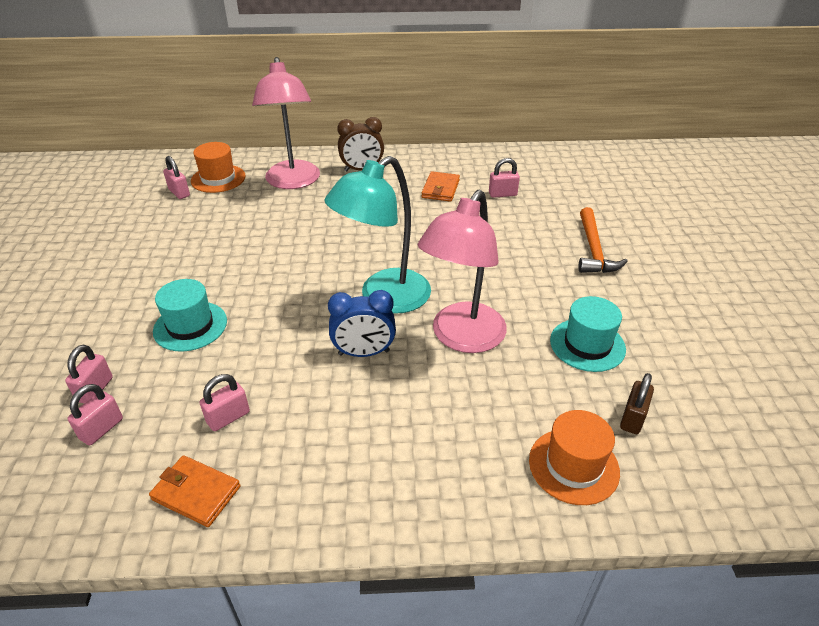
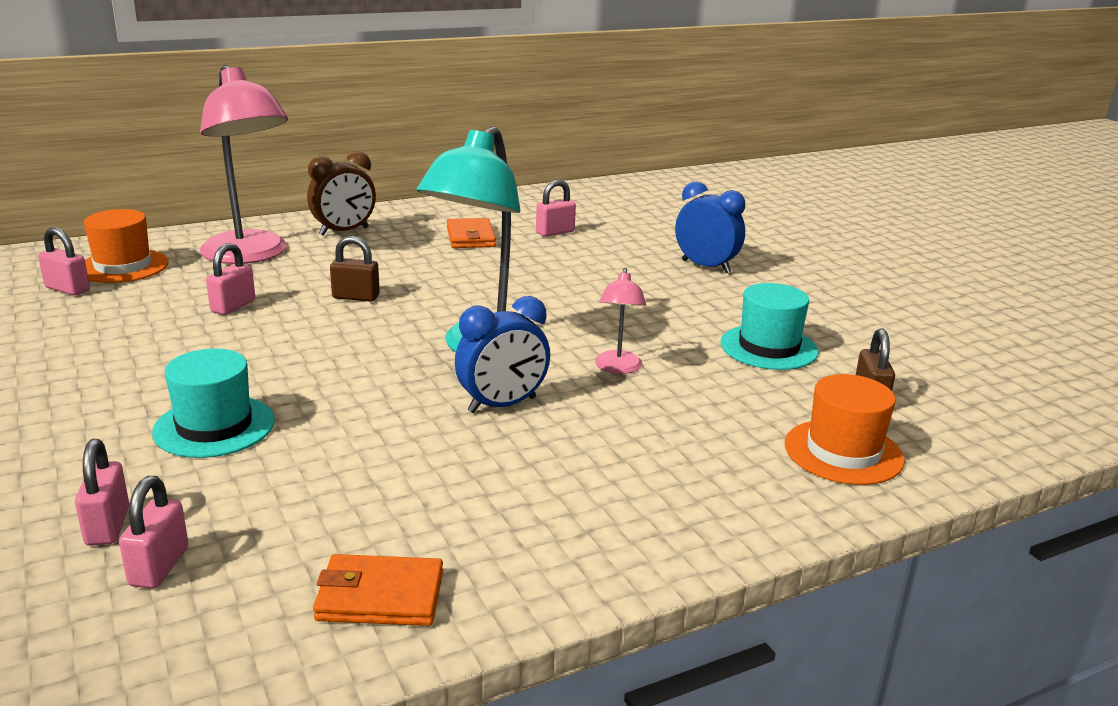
camera: 25 degrees left, 15 degrees down
(228, 417) = (361, 508): pink padlock -> pink padlock (233, 306)
(333, 232) = (356, 297): none -> brown padlock
(462, 338) = (618, 368): pink lamp -> pink lamp, size x0.46
(593, 250) = (706, 267): orange hammer -> blue clock

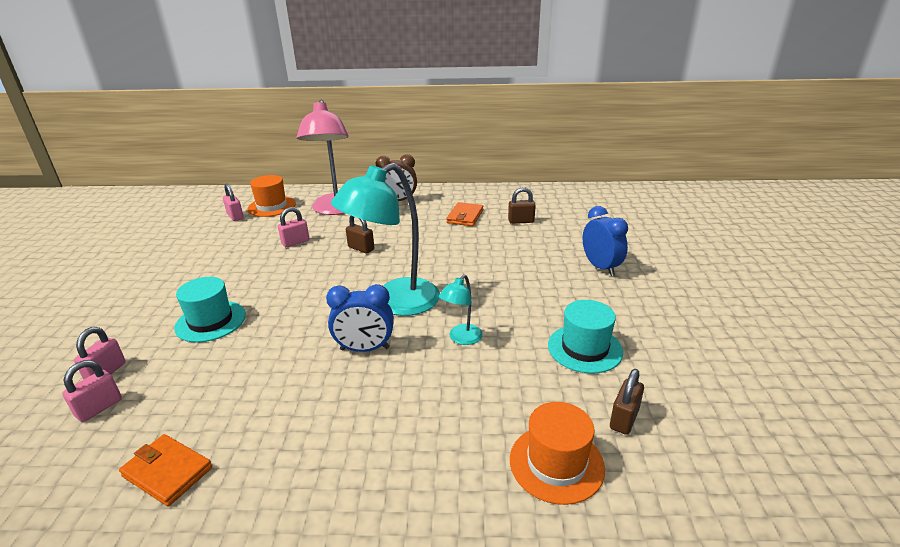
camera: 30 degrees right, 5 degrees up
(555, 232) = (521, 221): pink padlock -> brown padlock
(618, 368) = (461, 339): pink lamp -> turquoise lamp

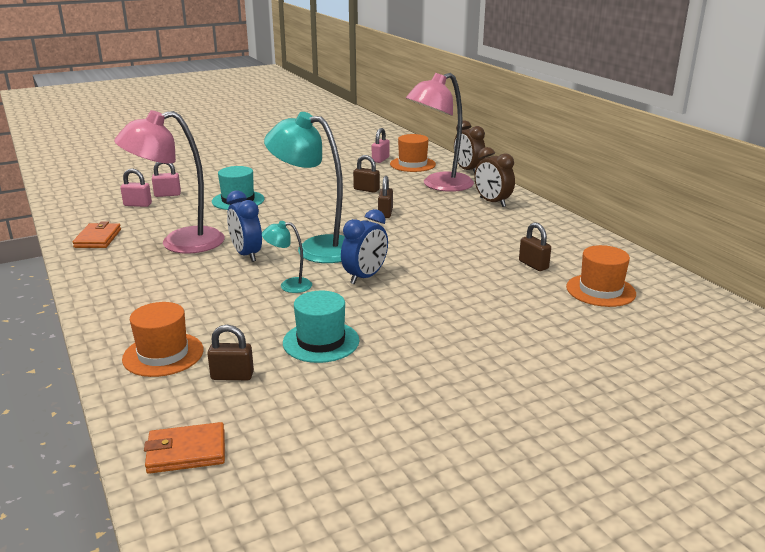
camera: 60 degrees right, 5 degrees down
(278, 393) = (179, 243): none -> pink lamp
(295, 242) = (366, 190): pink padlock -> brown padlock
(322, 190) = (468, 170): none -> brown clock
(465, 216) = (503, 237): orange wallet -> orange wallet (186, 452)
(576, 213) = (600, 290): none -> orange hat
(600, 267) = (484, 326): blue clock -> blue clock (365, 277)

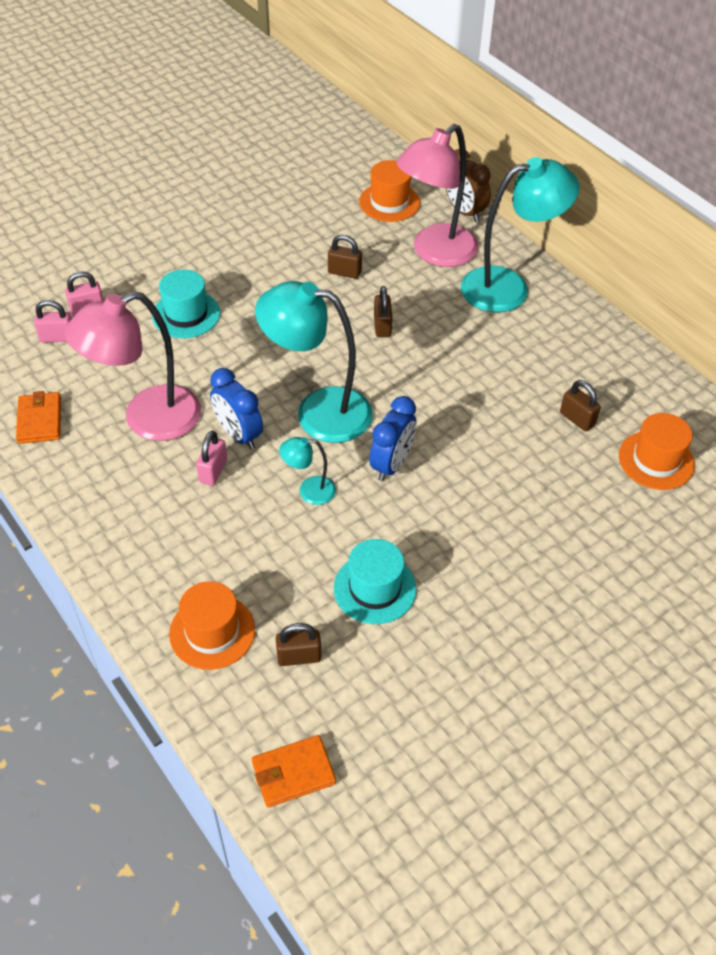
camera: 10 degrees left, 25 degrees up
(380, 160) = (344, 194): pink padlock -> pink padlock (213, 471)
(492, 202) = (508, 287): brown clock -> turquoise lamp

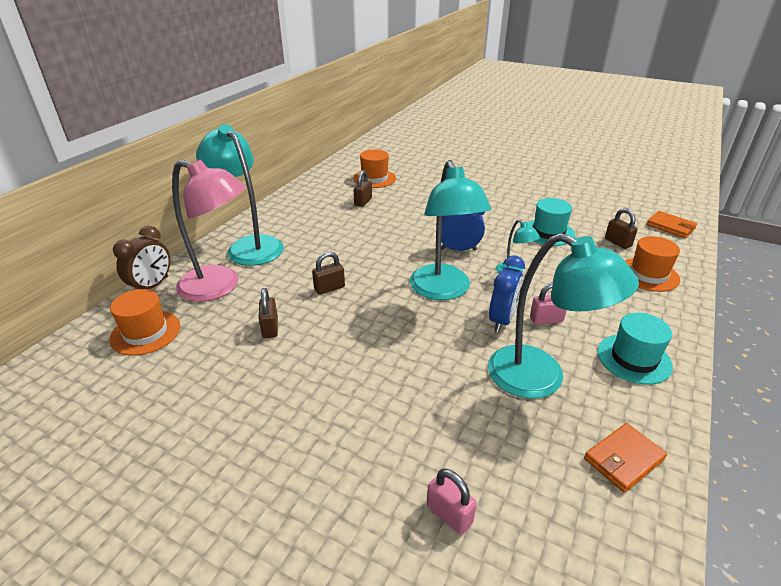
camera: 115 degrees left, 15 degrees down
(57, 337) = (514, 518): pink padlock -> none
(147, 419) = (541, 378): pink lamp -> turquoise lamp
(186, 314) = (395, 414): turquoise hat -> turquoise hat (634, 359)

